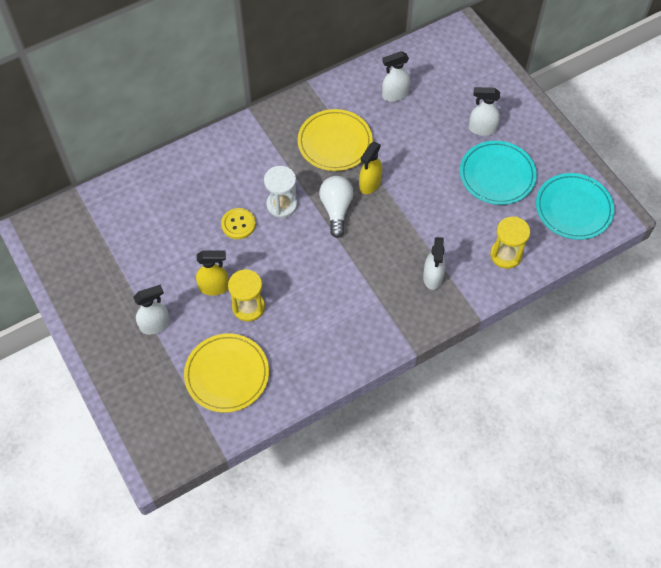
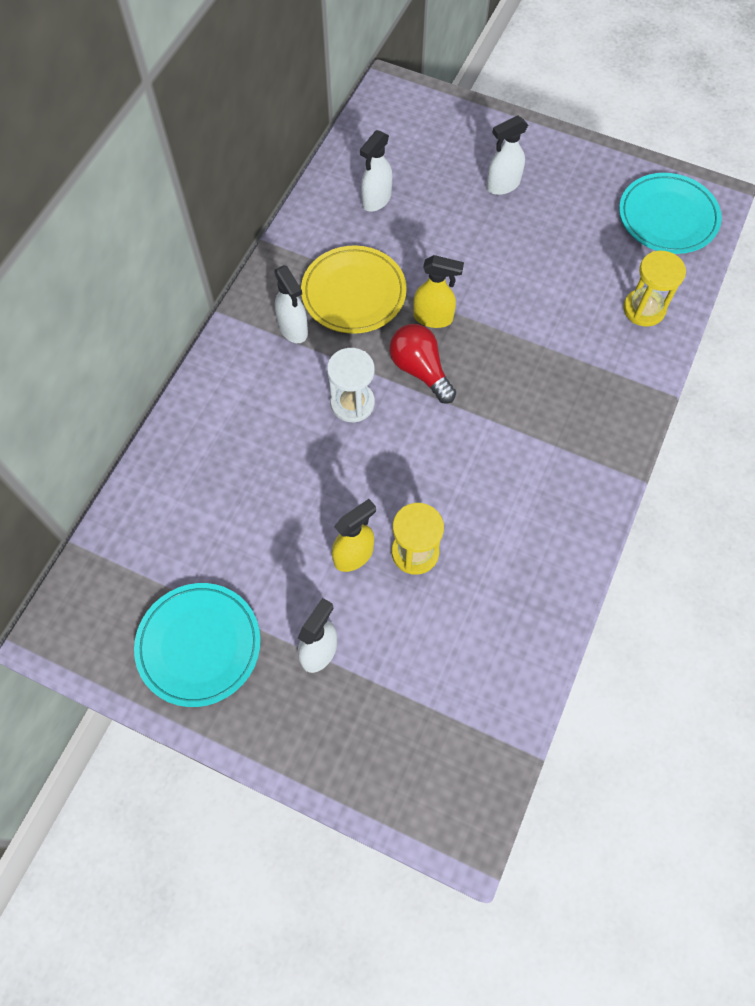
camera: 35 degrees left, 5 degrees up
(227, 374) = (458, 653): yellow plate -> none
(238, 224) = (320, 459): yellow button -> none
(336, 209) = (420, 370): white light bulb -> red light bulb
(369, 184) = (433, 318): yellow spray bottle -> yellow spray bottle turned 75 degrees counterclockwise
(432, 277) = (590, 382): white spray bottle -> white spray bottle (293, 329)
(497, 175) = (561, 227): turquoise plate -> turquoise plate (199, 645)

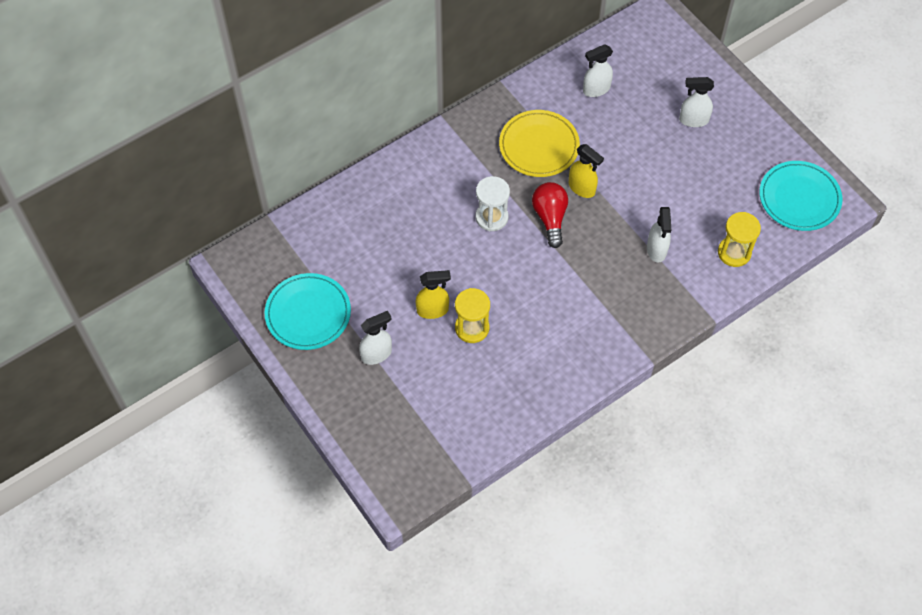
camera: 30 degrees right, 5 degrees down
(293, 329) = (483, 151): white spray bottle -> white spray bottle (656, 250)

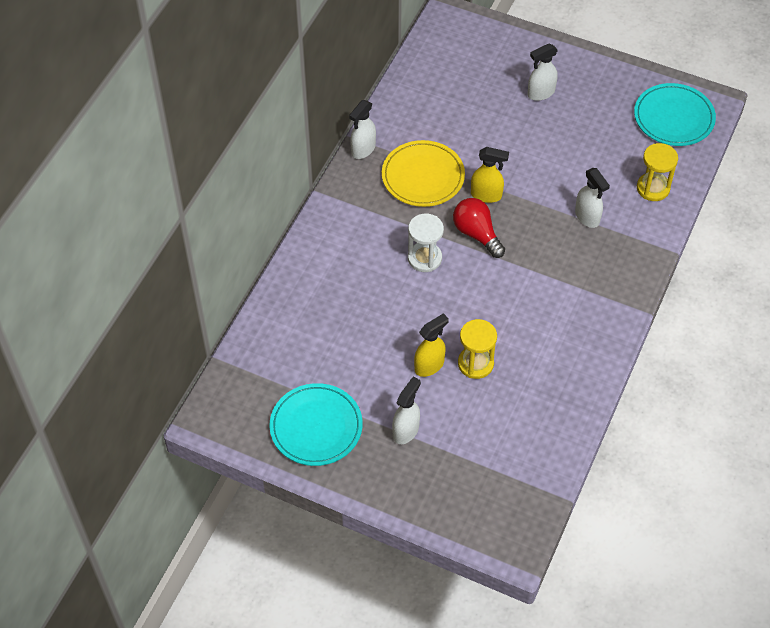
camera: 30 degrees left, 5 degrees down
(596, 89) = (438, 105): white spray bottle -> white spray bottle (363, 149)

